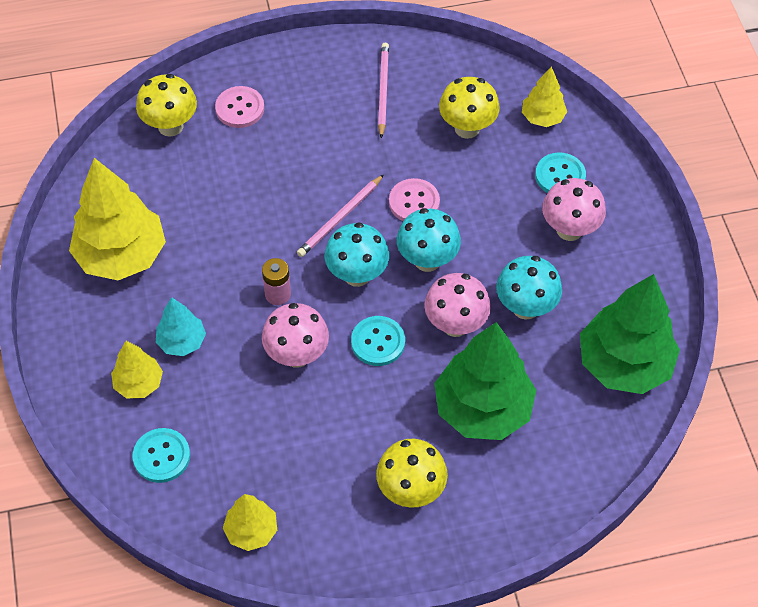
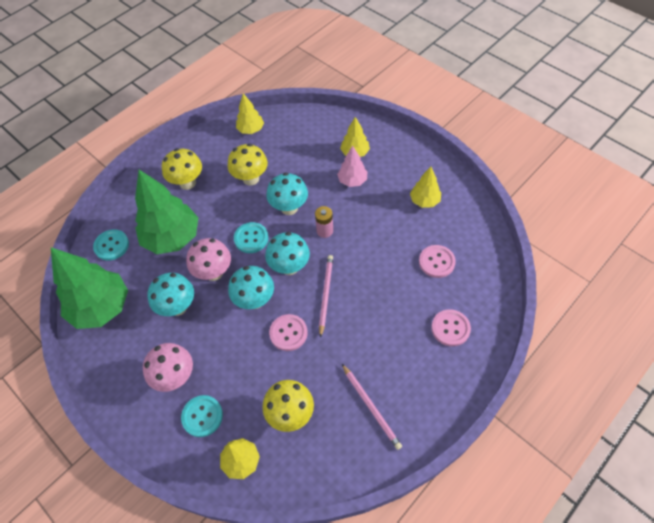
camera: 150 degrees right, 0 degrees up
(121, 255) = (424, 201): yellow tree -> yellow tree, size x0.51
(161, 456) = (316, 133): turquoise button -> turquoise button (111, 245)
(170, 126) = (478, 288): yellow mushroom -> yellow mushroom (251, 178)
(182, 342) = (352, 181): turquoise tree -> pink tree
(184, 178) = (436, 262): none -> pink button
(297, 355) = (289, 208): pink mushroom -> turquoise mushroom

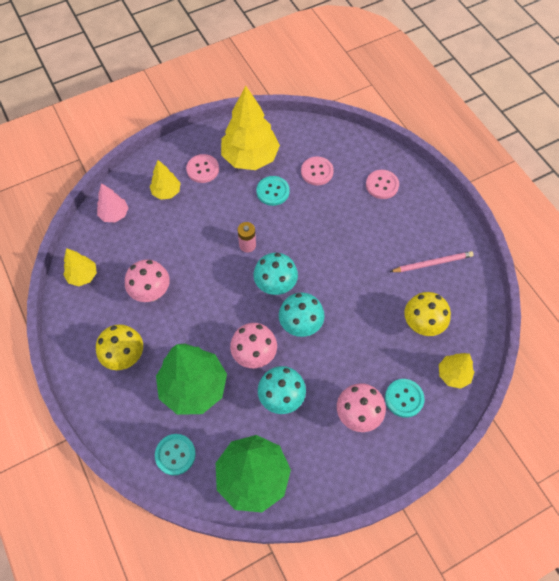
camera: 75 degrees left, 5 degrees up
(251, 178) = (151, 293): yellow mushroom -> pink mushroom
(251, 238) = (228, 311): turquoise button -> turquoise button (273, 191)
(288, 333) = (345, 306): pink button -> pink button (202, 169)
(289, 208) = (206, 267): turquoise mushroom -> none
(325, 294) = (316, 264): pink pencil -> none
(352, 181) = (199, 205): pink tree -> pink tree (114, 214)
(424, 201) = (250, 157): yellow tree -> yellow tree, size x1.95

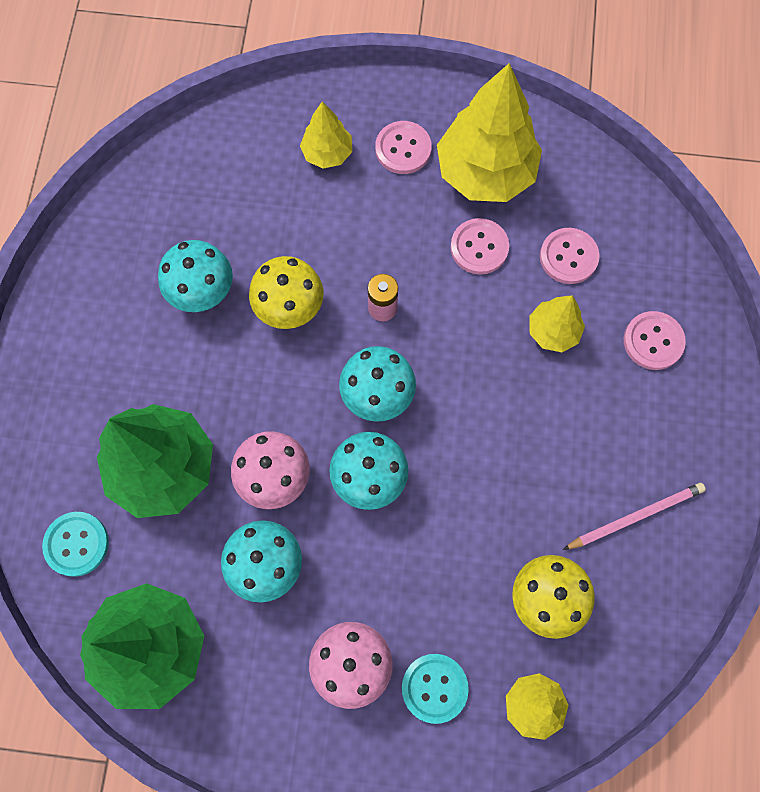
camera: 35 degrees right, 10 degrees up
(83, 276) = (132, 209): yellow tree -> yellow tree (553, 331)
(114, 214) = (233, 143): pink tree -> none
(125, 357) = (107, 363): yellow mushroom -> yellow mushroom (290, 309)
(151, 293) = (203, 293): pink mushroom -> turquoise mushroom
(273, 191) = (479, 247): turquoise button -> pink button
(432, 263) = (635, 516): pink pencil -> pink pencil turned 45 degrees counterclockwise

